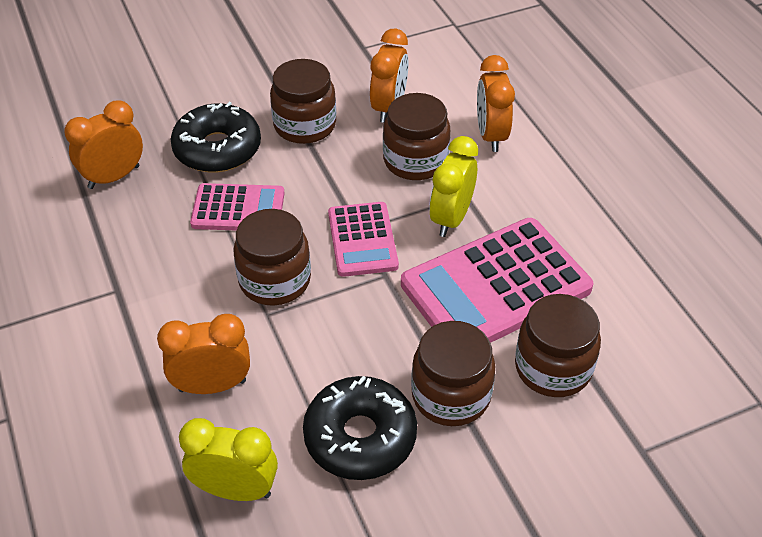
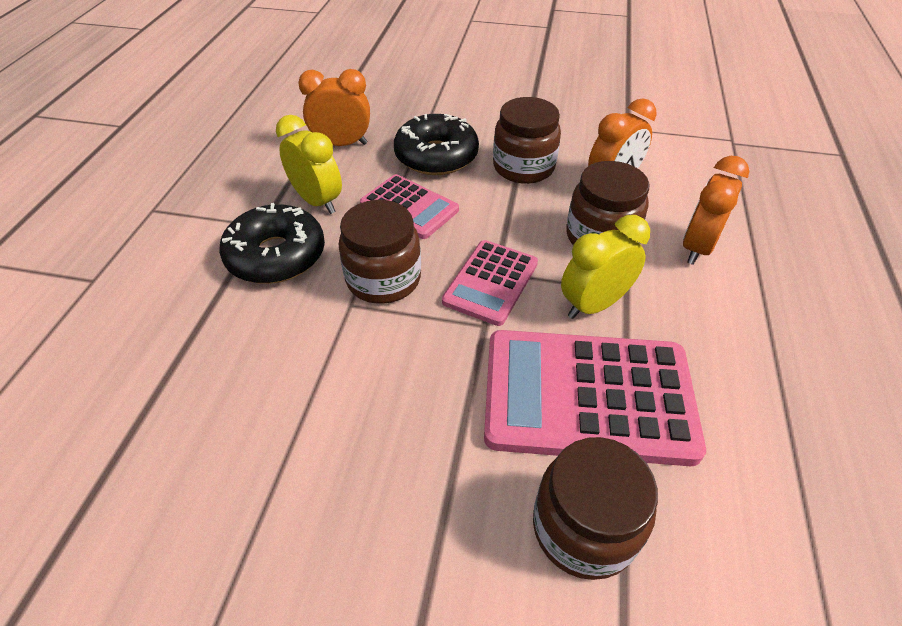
camera: 35 degrees right, 0 degrees up
(212, 385) = (249, 341): orange clock -> none
(235, 489) = (171, 450): yellow clock -> yellow clock (317, 201)
(360, 437) = (320, 472): black donut -> black donut (276, 256)
(451, 395) = (445, 486): brown jar -> none

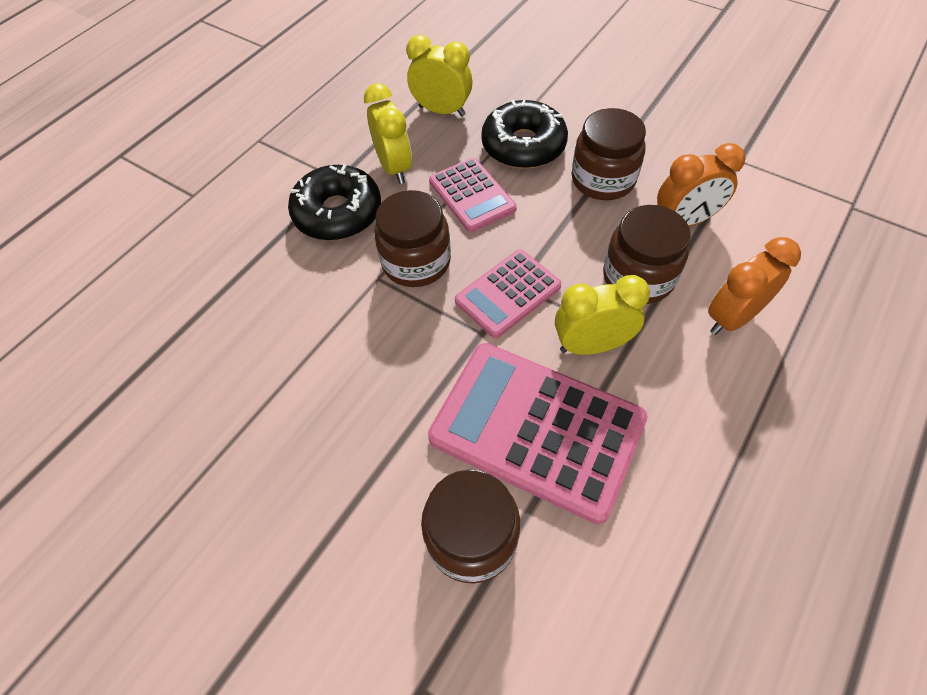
camera: 25 degrees right, 10 degrees up
(342, 144) = (442, 111): orange clock -> yellow clock

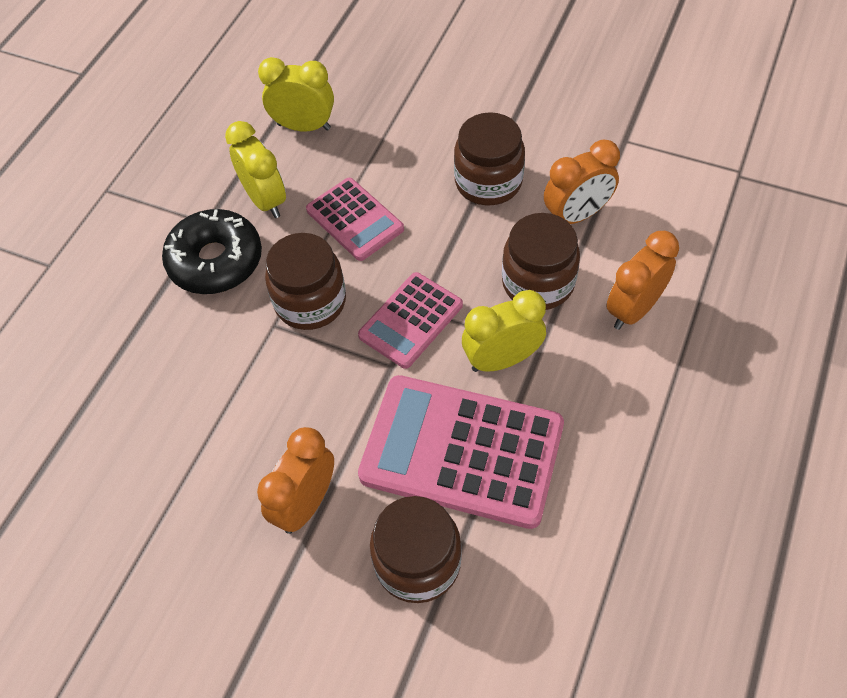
camera: 10 degrees left, 0 degrees up
(371, 454) = (305, 503): none -> orange clock
(523, 146) = (399, 155): black donut -> none

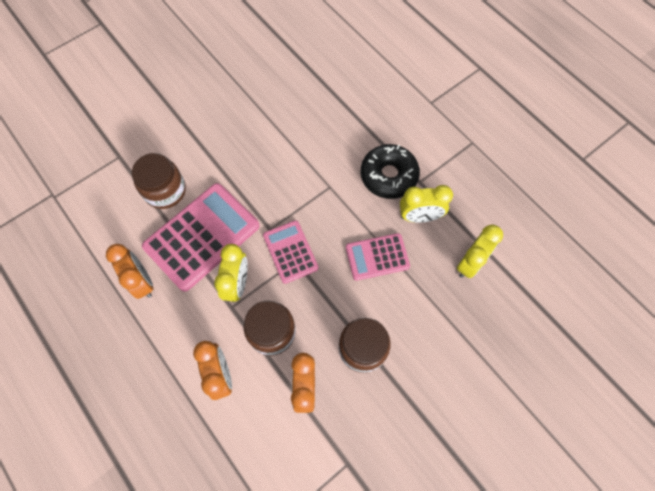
camera: 115 degrees right, 10 degrees up
(305, 503) = (223, 160): orange clock -> orange clock (142, 281)
(310, 302) = (333, 209): brown jar -> none

